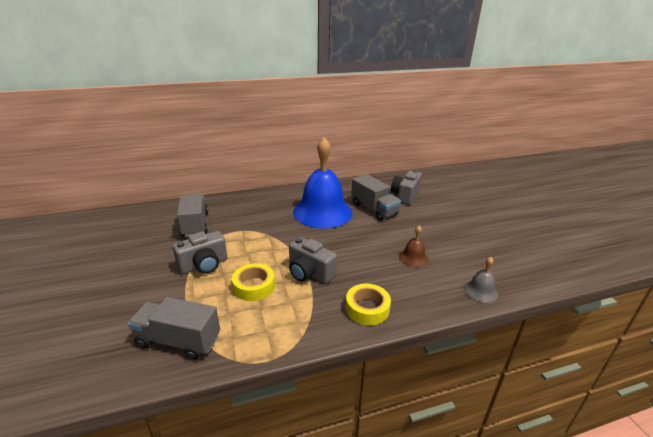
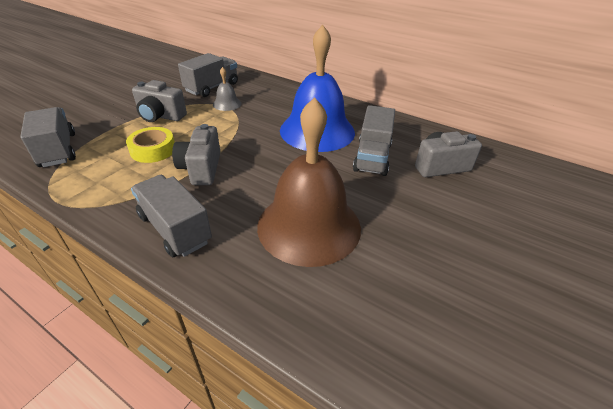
camera: 50 degrees right, 10 degrees up
(367, 308) = (175, 229): yellow tape -> grey truck
(413, 257) = (309, 226): brown bell -> brown bell, size x2.40
(480, 291) = (302, 318): grey bell -> grey bell (227, 104)

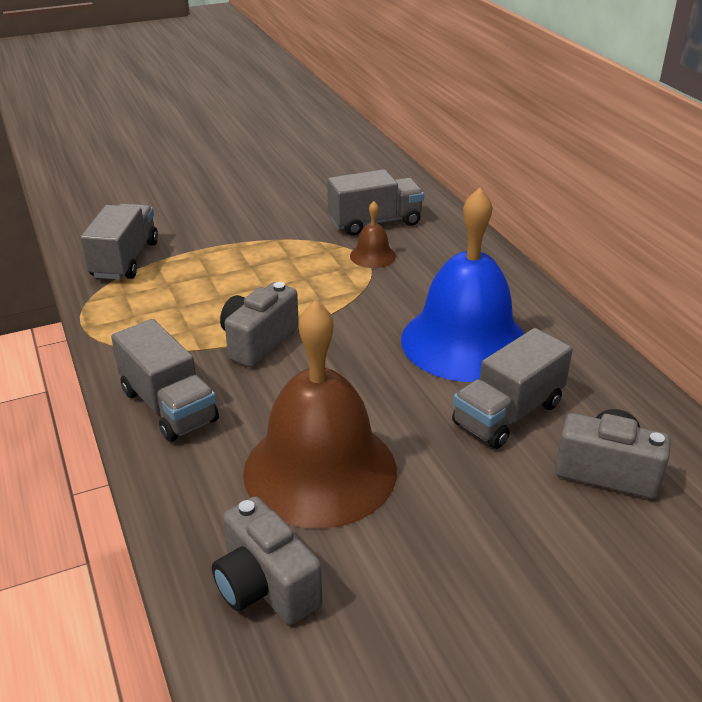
camera: 35 degrees right, 5 degrees down
(153, 150) = (224, 295): yellow tape -> none
(160, 116) = (270, 249): grey camera -> grey camera (265, 586)
(175, 229) = (168, 406): grey truck -> grey truck turned 150 degrees clockwise
(227, 104) = (372, 256): grey bell -> brown bell

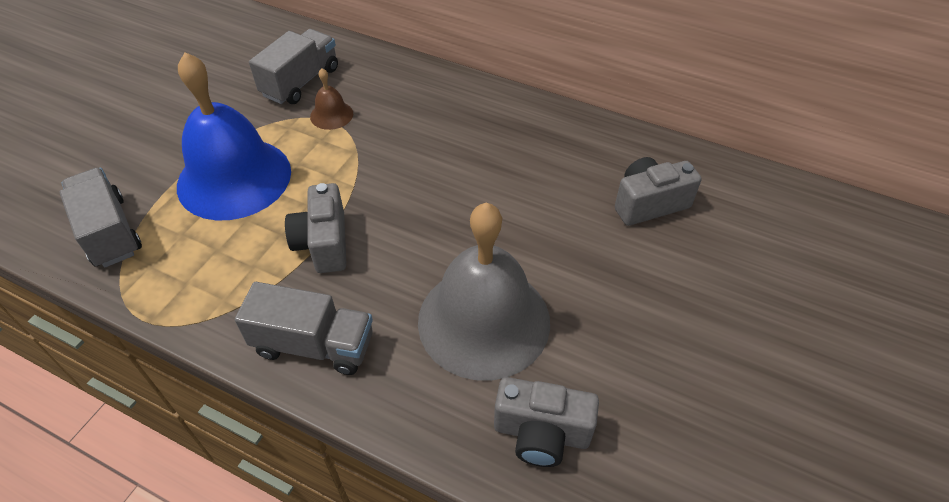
camera: 40 degrees left, 15 degrees up
(320, 470) = (484, 321): brown bell -> grey bell
(464, 342) = (474, 155): blue bell -> blue bell (234, 178)
(508, 414) = (556, 197): grey truck -> none

